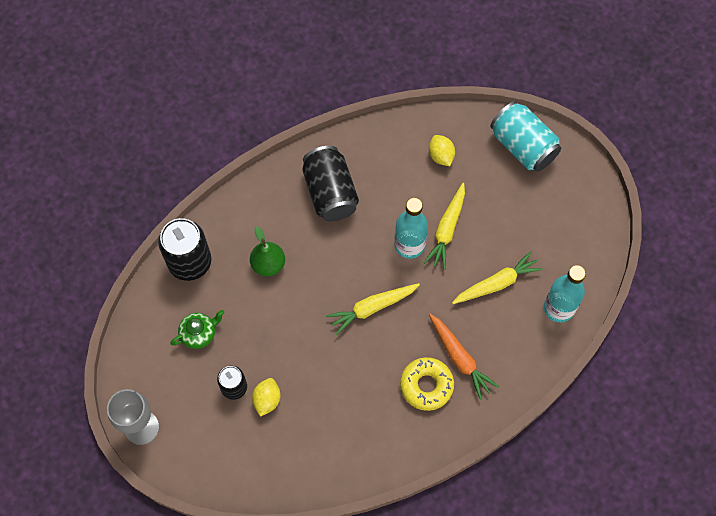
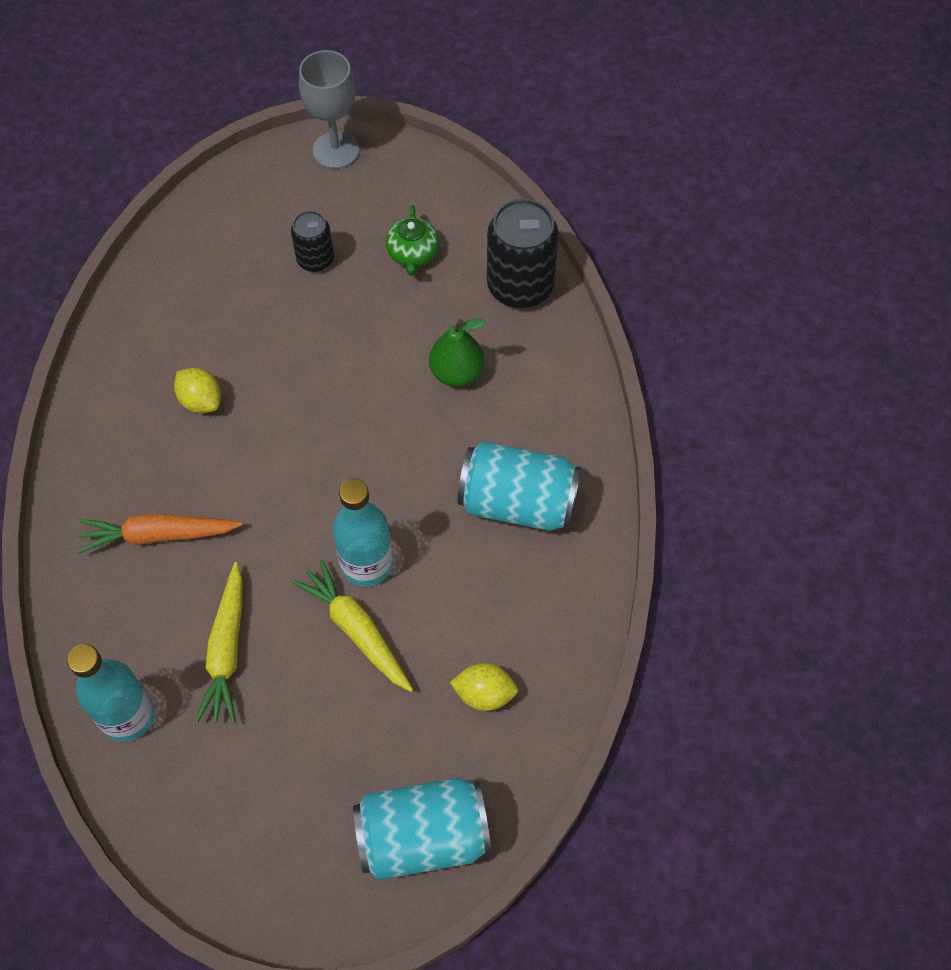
camera: 120 degrees right, 5 degrees down
(267, 400) = (273, 286): yellow lemon -> yellow lemon (201, 401)
(330, 193) = (518, 502): black can -> turquoise can
(372, 308) = (307, 465): yellow carrot -> none
(426, 385) = (154, 473): yellow donut -> none

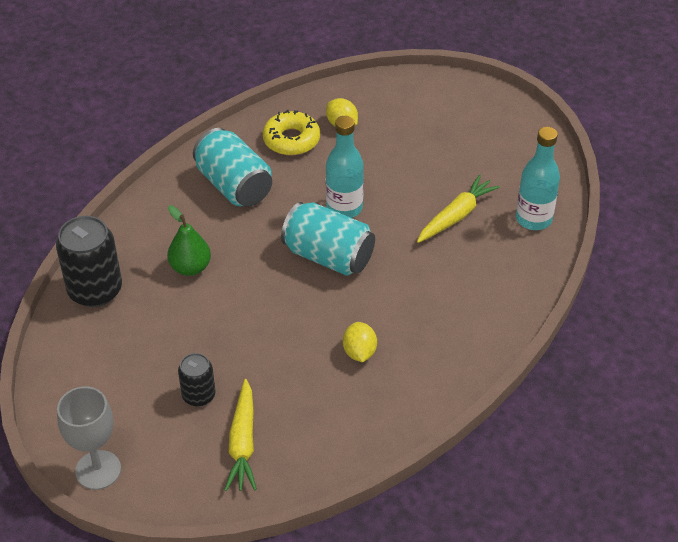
camera: 140 degrees left, 15 degrees down
(158, 535) = (449, 293): orange carrot -> none
(356, 630) = (379, 184): yellow carrot -> yellow carrot (242, 443)
(413, 254) = (134, 355): green teapot -> none
(423, 836) = (424, 96): turquoise can -> turquoise can (328, 256)
(521, 620) = (291, 140): none -> yellow donut

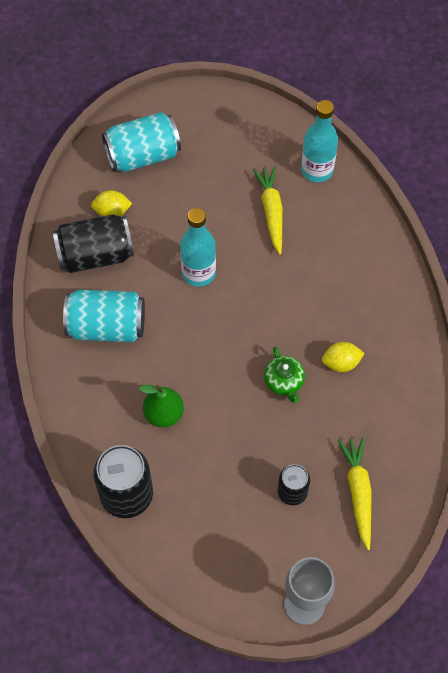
camera: 50 degrees left, 15 degrees up
(242, 443) = (358, 492): yellow carrot -> yellow carrot turned 135 degrees counterclockwise
(291, 140) = (95, 255): yellow donut -> black can
(300, 325) = (284, 382): none -> green teapot
(328, 256) = (236, 317): turquoise can -> turquoise can (143, 156)
(359, 352) = (341, 363): yellow lemon -> yellow lemon turned 45 degrees counterclockwise

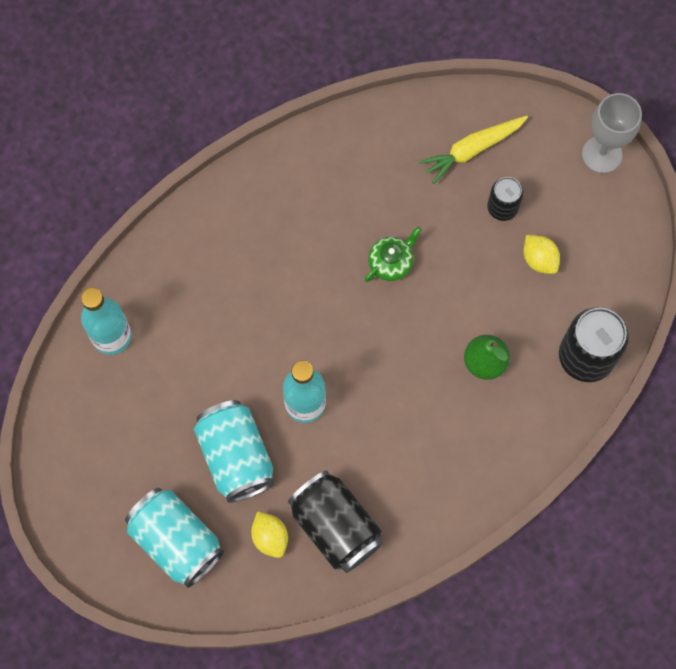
camera: 115 degrees left, 10 degrees up
(107, 327) = (417, 468): turquoise can -> turquoise can (236, 456)
(271, 212) = (190, 362): yellow carrot -> none
(341, 363) = (343, 217): yellow lemon -> yellow lemon (539, 260)

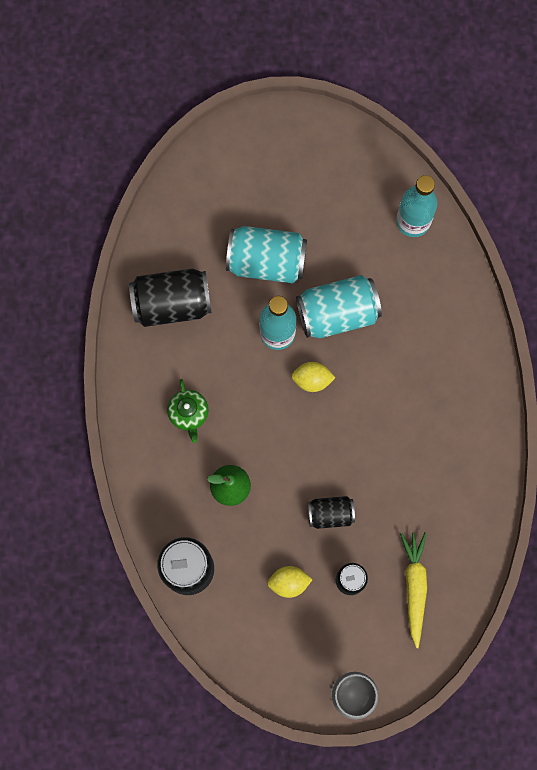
camera: 120 degrees right, 5 degrees up
(177, 541) = (229, 188): turquoise can -> turquoise can (337, 313)
(270, 537) = (192, 253): yellow lemon -> yellow lemon (312, 380)
(391, 262) = (353, 463): green teapot -> green teapot (188, 413)
(452, 257) = (330, 514): none -> black can

